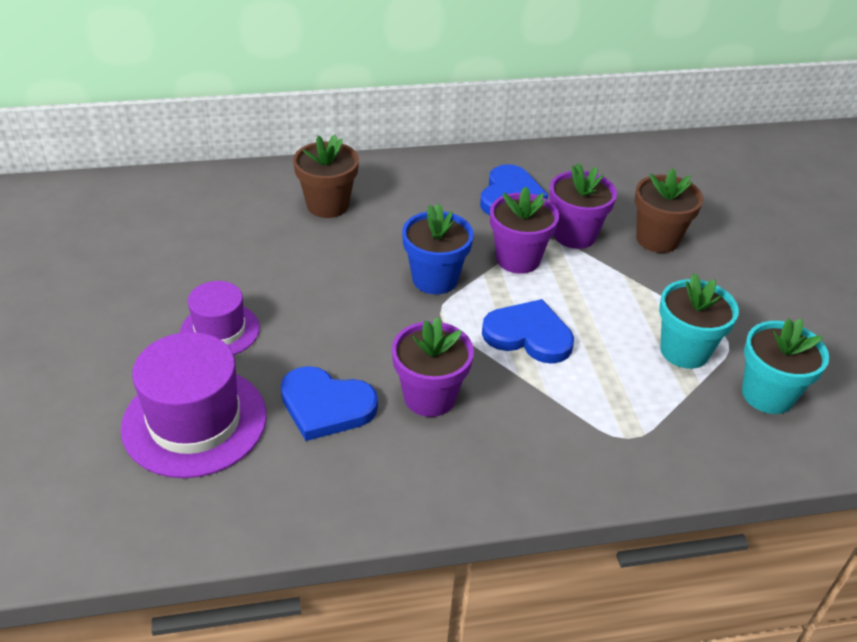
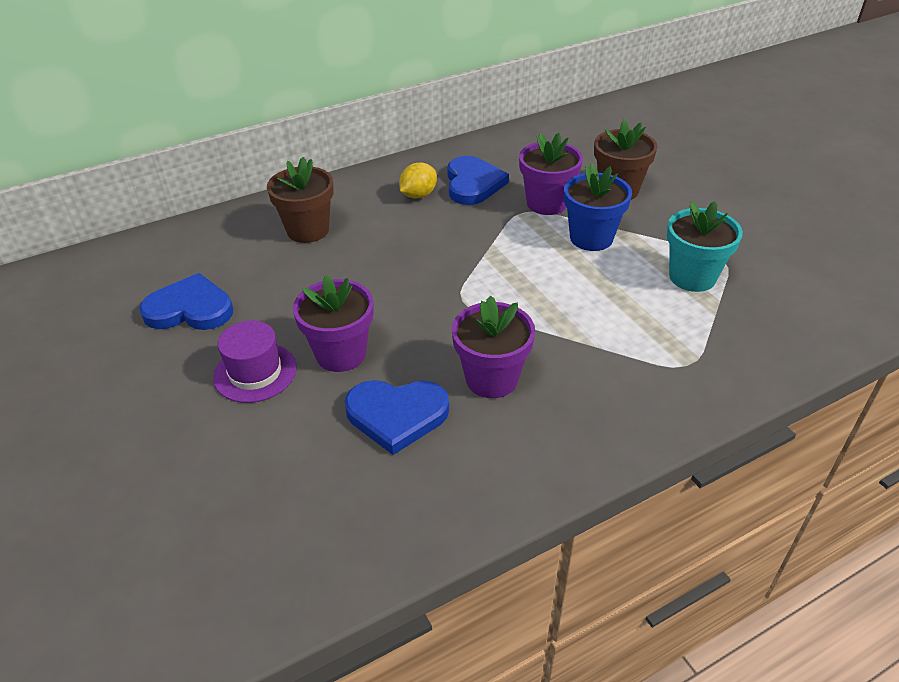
camera: 15 degrees left, 0 degrees up
(194, 421) = (270, 469): purple hat -> none
(435, 279) = (442, 271): blue flower pot -> blue flower pot (591, 238)
(450, 195) = (418, 195): none -> yellow lemon
(518, 259) = (508, 235): purple flower pot -> purple flower pot (341, 354)
(528, 335) = (552, 299): blue heart -> blue heart (190, 309)
(767, 395) = (780, 295): turquoise flower pot -> none

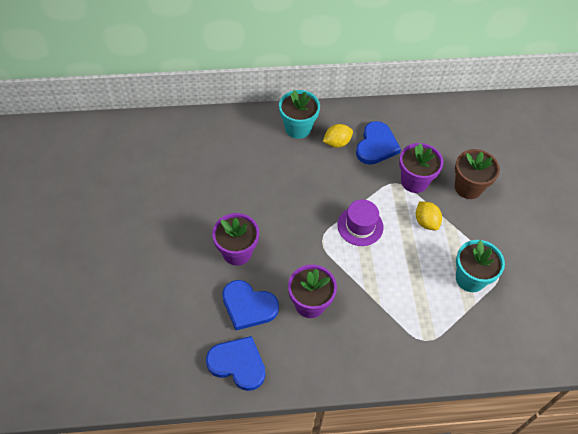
camera: 20 degrees right, 15 degrees up
(190, 309) = (169, 186): blue heart -> blue heart (238, 364)
(255, 372) = (187, 246): purple hat -> purple hat (360, 226)
(308, 230) = (257, 148): brown flower pot -> none
(355, 195) = (298, 128): none -> turquoise flower pot
(591, 238) = (426, 222): blue flower pot -> yellow lemon

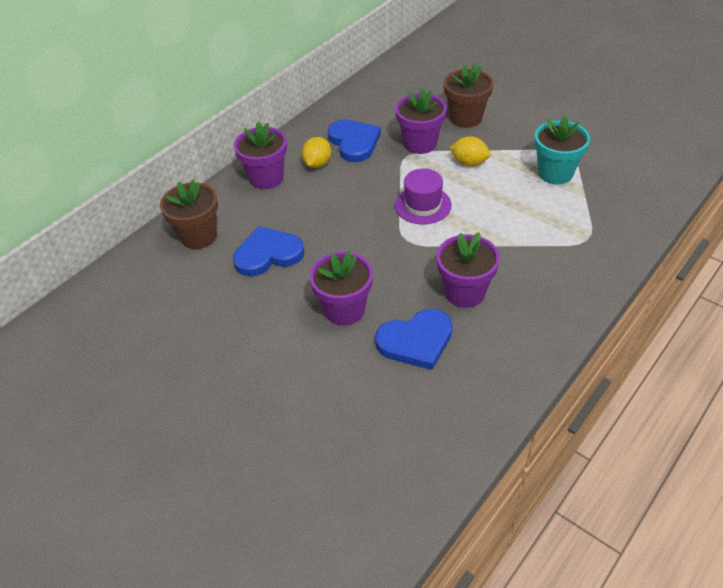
camera: 40 degrees left, 10 degrees down
(220, 136) = (198, 236): none -> brown flower pot
(238, 364) = (472, 393): blue heart -> blue heart (268, 254)
(298, 128) = (266, 178): turquoise flower pot -> purple flower pot

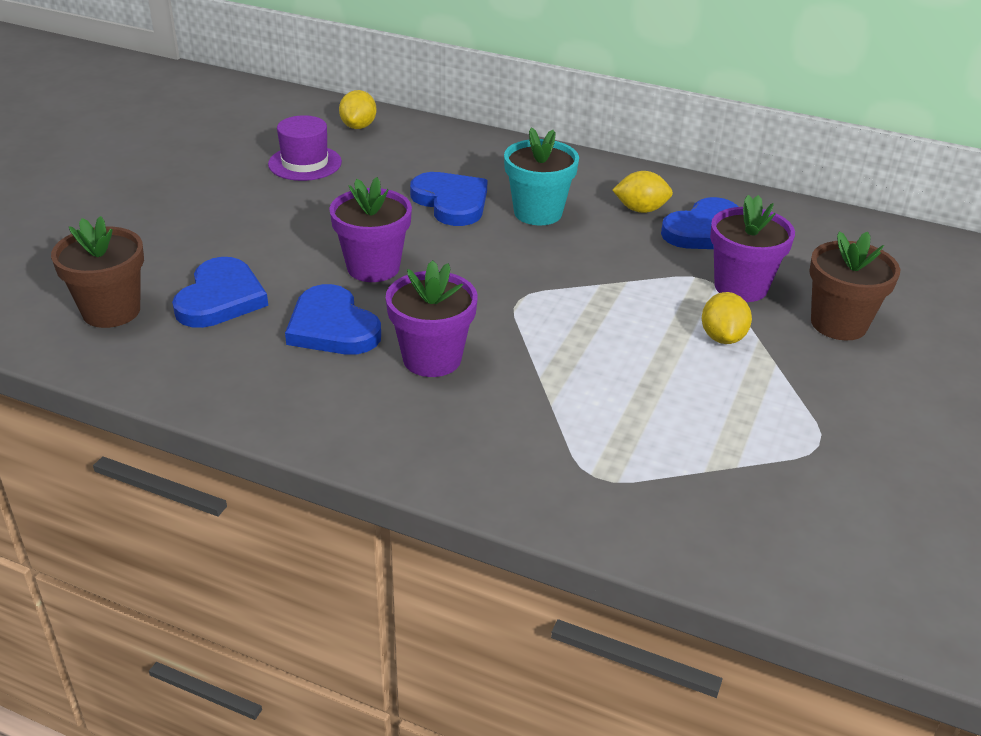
camera: 70 degrees right, 10 degrees down
(114, 294) = (358, 126): none -> yellow lemon
(198, 236) = (464, 155): brown flower pot -> brown flower pot (111, 311)
(266, 178) = (590, 179): purple flower pot -> none
(359, 407) = (220, 298): none -> blue heart
(423, 205) = (598, 304): purple hat -> purple hat (305, 163)
(555, 173) = (751, 431): turquoise flower pot -> turquoise flower pot (538, 213)

